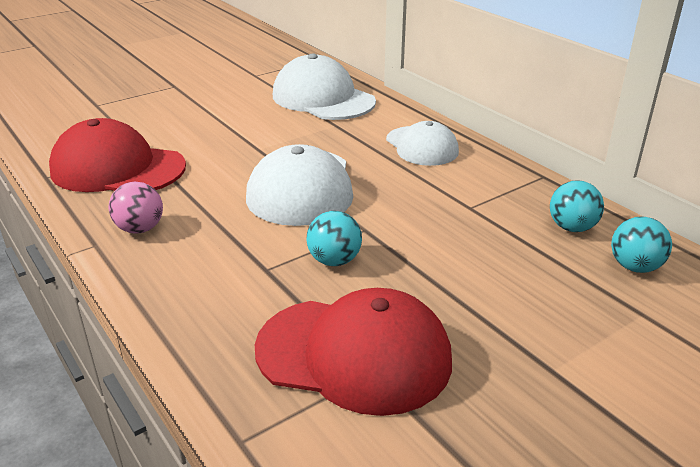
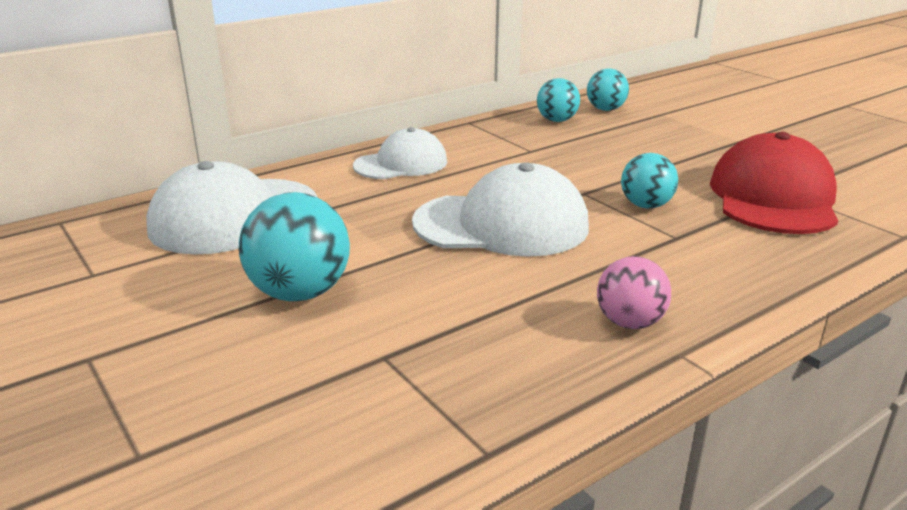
camera: 90 degrees left, 5 degrees down
(117, 168) = (455, 371): red cap -> none
(218, 124) = (300, 293): none -> turquoise ball

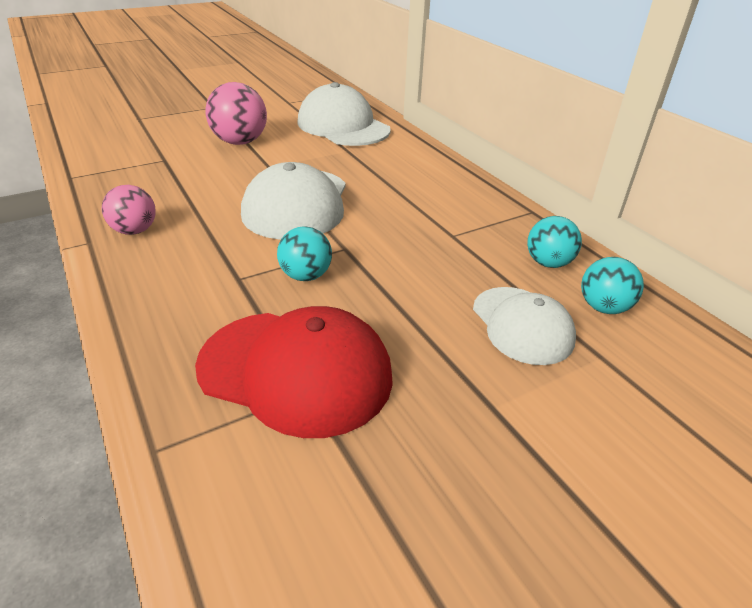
camera: 95 degrees right, 10 degrees up
(300, 293) = (240, 142): turquoise ball -> pink ball
(401, 164) = (422, 175): white cap -> white cap (522, 325)

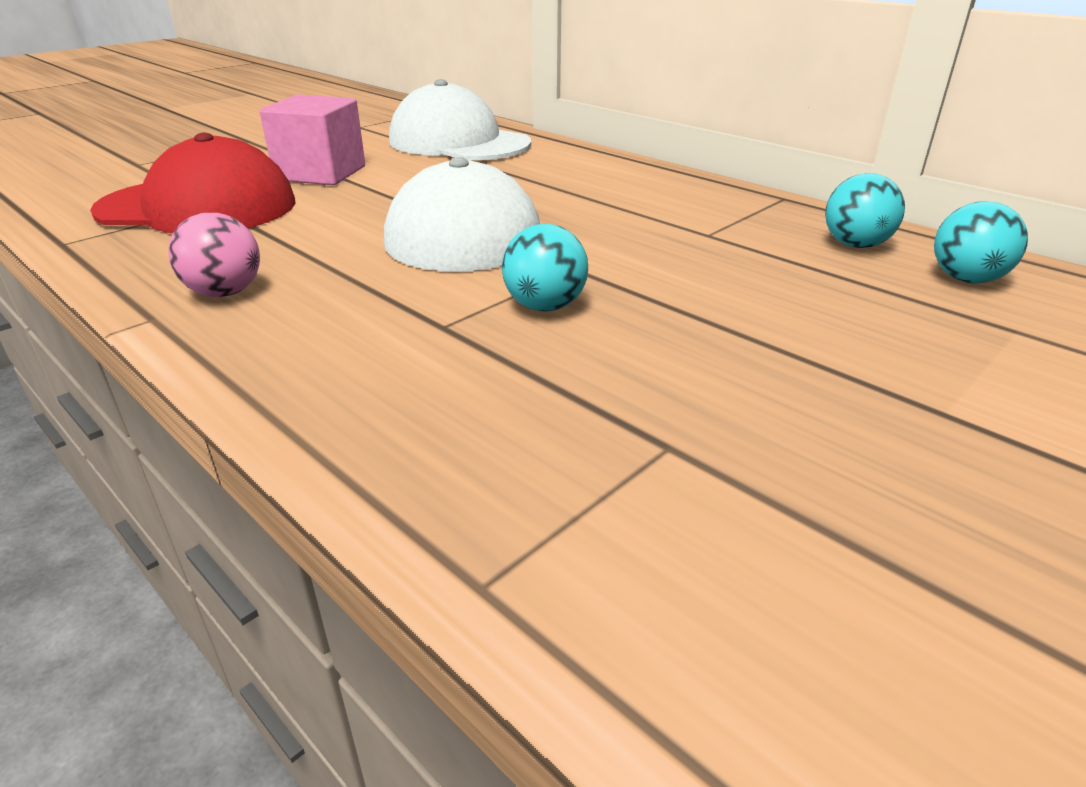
camera: 15 degrees left, 5 degrees down
(240, 142) = (321, 173): pink ball -> pink cube
(296, 371) = (629, 424): red cap -> red cap (198, 207)
(522, 325) = (889, 314): white cap -> none

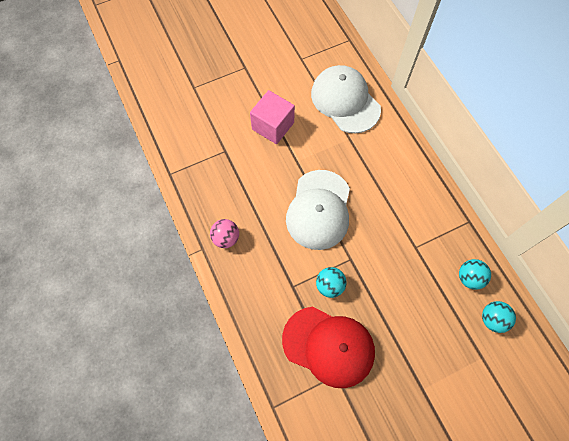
camera: 20 degrees right, 35 degrees up
(198, 207) = (219, 152): red cap -> red cap (328, 346)

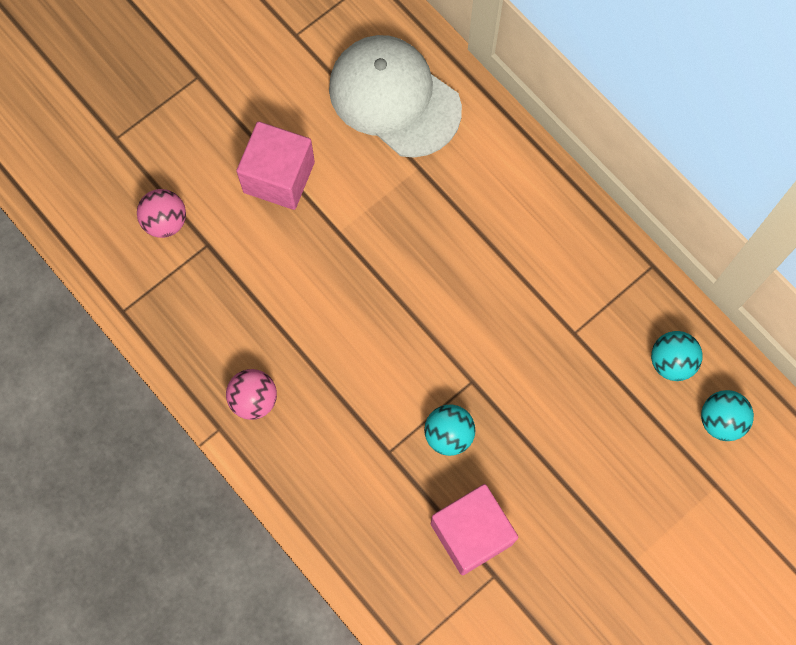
camera: 15 degrees left, 5 degrees up
(206, 134) = (165, 222): none -> pink ball
(319, 210) = (398, 309): white cap -> none
(328, 346) = (471, 533): red cap -> pink cube

